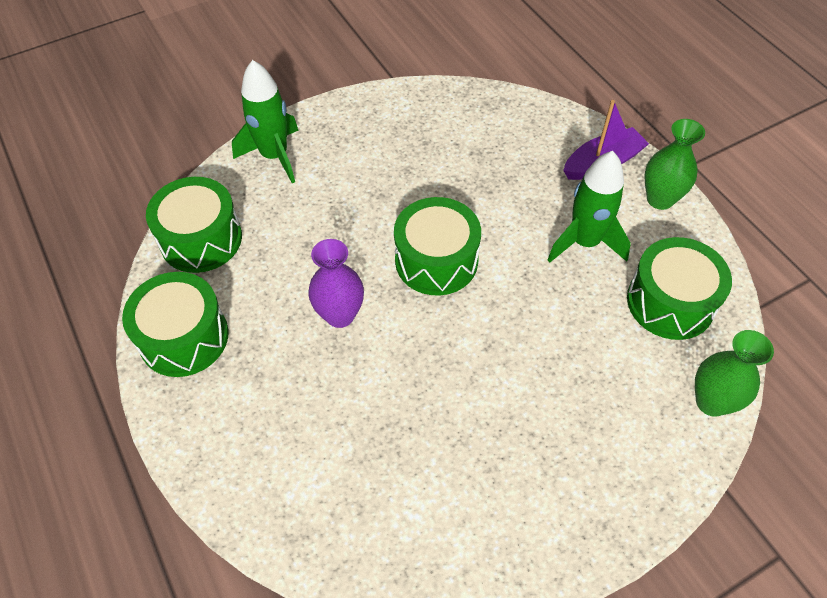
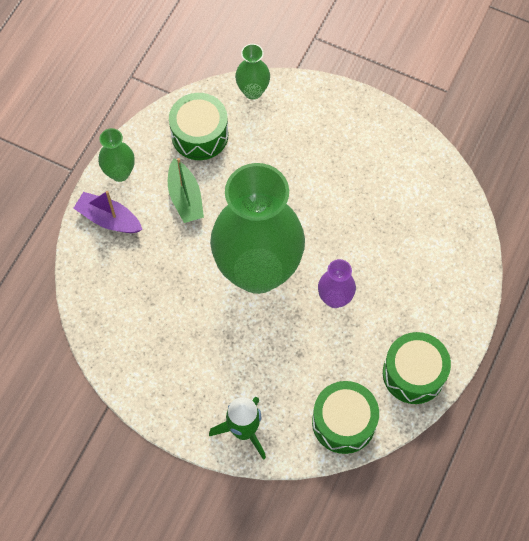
camera: 125 degrees left, 10 degrees up
(436, 260) = (258, 270): green drum -> green vase
(584, 242) = (185, 197): green rocket -> green boat

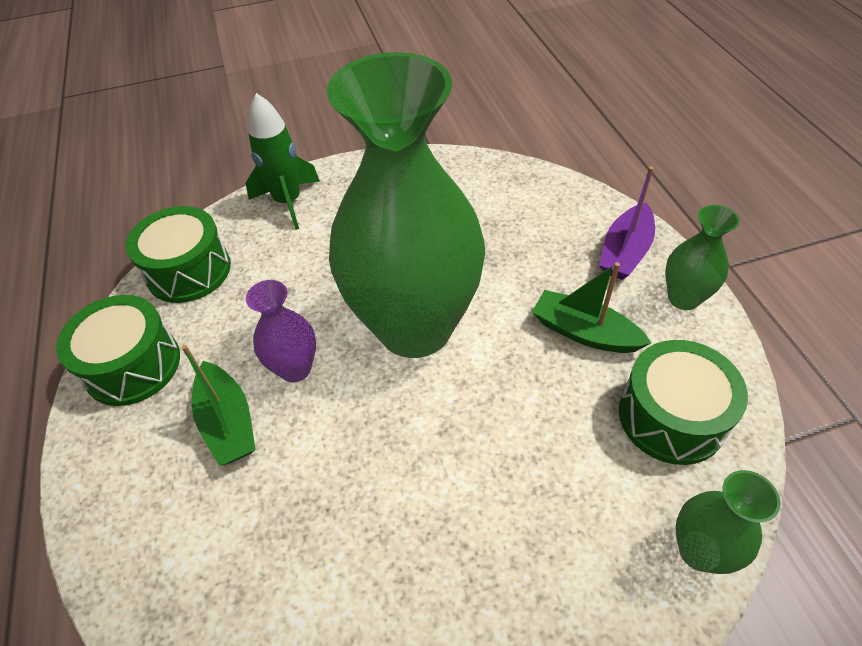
camera: 140 degrees right, 15 degrees down
(109, 219) = (625, 252): purple boat -> purple boat turned 135 degrees clockwise
(387, 296) = (228, 422): none -> green boat

